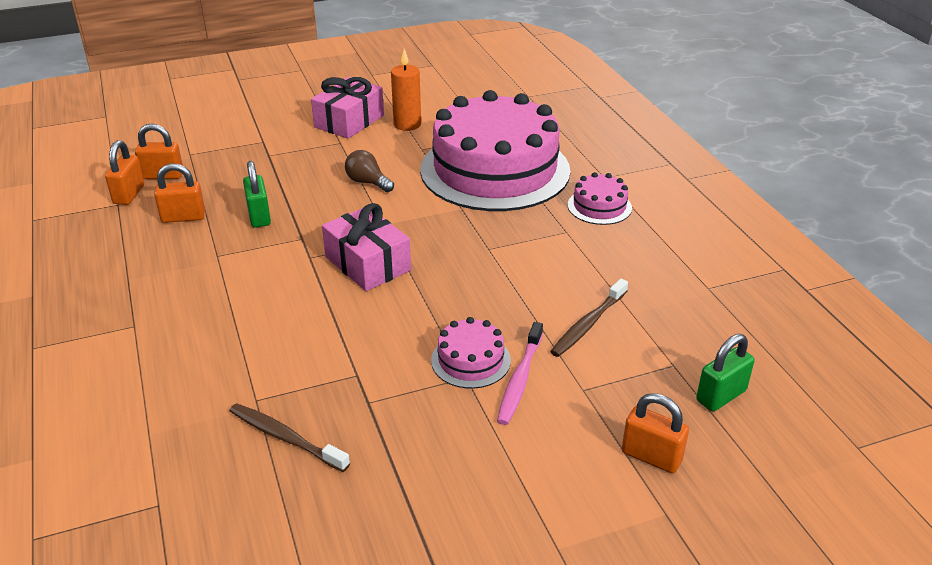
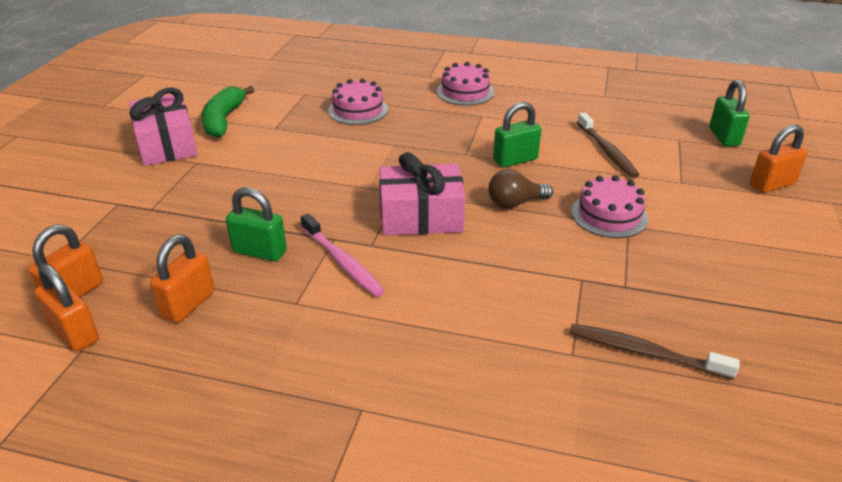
camera: 55 degrees left, 0 degrees up
(285, 438) = (644, 352): brown toothbrush -> brown toothbrush turned 45 degrees clockwise
(367, 182) = (289, 171): brown light bulb -> brown light bulb (515, 203)
(407, 124) = (223, 120): orange candle -> green banana
(495, 170) = (358, 110): pink cake -> pink cake, size x0.40
(507, 277) = (515, 160): none -> green padlock
(520, 379) = (651, 203): pink toothbrush -> pink toothbrush (342, 262)

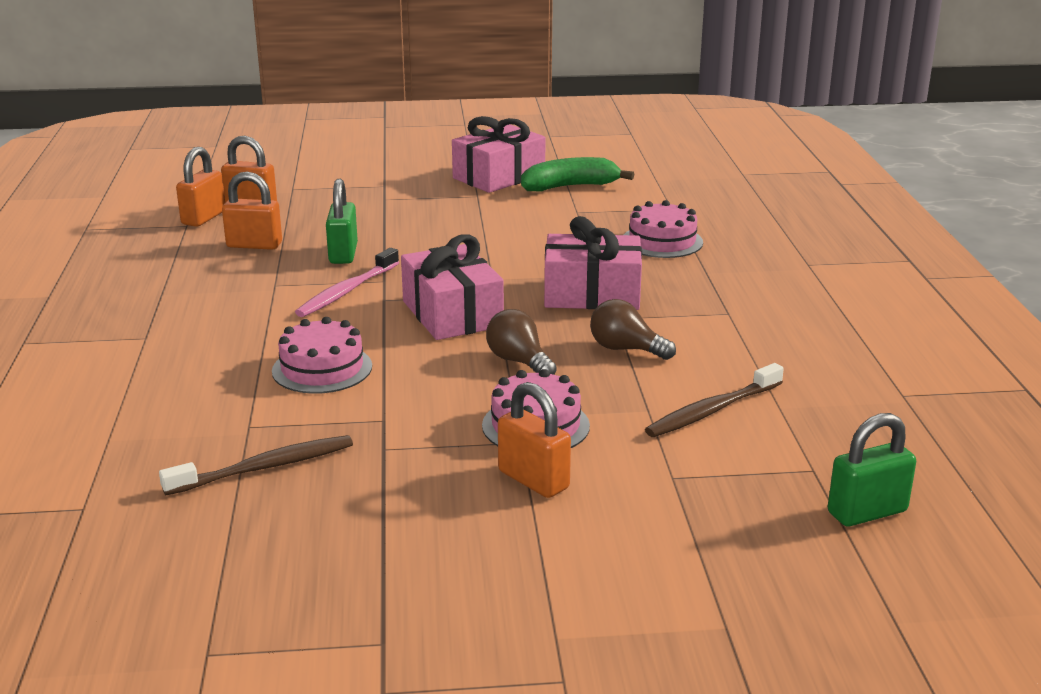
camera: 70 degrees right, 10 degrees down
(424, 153) = (592, 294): none -> pink gift
(465, 92) = (786, 292): pink cake -> pink cake (322, 368)
(515, 160) = (626, 349): green padlock -> brown light bulb
(644, 352) = (265, 468): brown toothbrush -> brown toothbrush turned 60 degrees clockwise
(771, 184) = (734, 561): orange padlock -> orange padlock (533, 480)

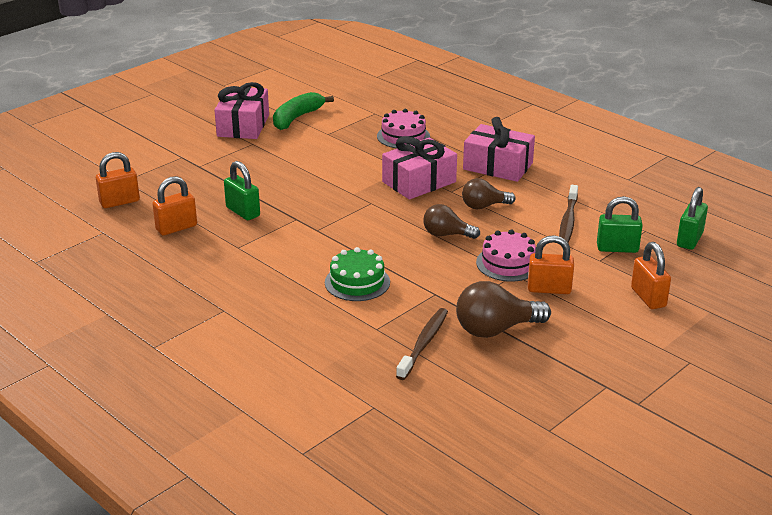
camera: 40 degrees left, 5 degrees up
(204, 218) = (105, 223): orange padlock -> orange padlock (648, 297)
(322, 368) = (357, 282): pink cake -> green cake
(347, 291) = (288, 234): pink toothbrush -> none
(375, 494) = (496, 329): none -> brown light bulb
(452, 314) = (369, 223): pink gift -> pink gift (498, 166)
(726, 473) = (617, 248): none -> green padlock

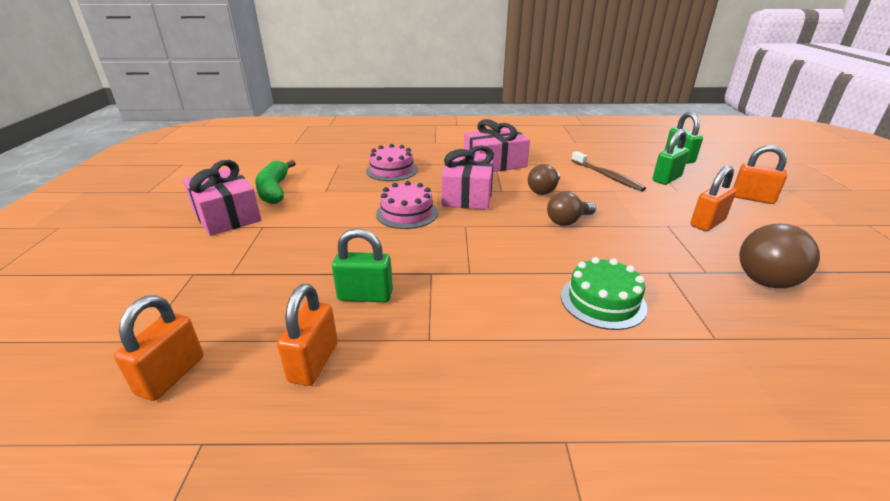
camera: 45 degrees left, 0 degrees up
(424, 343) = (771, 324): brown toothbrush -> none
(508, 263) = (647, 220): pink cake -> pink cake (407, 213)

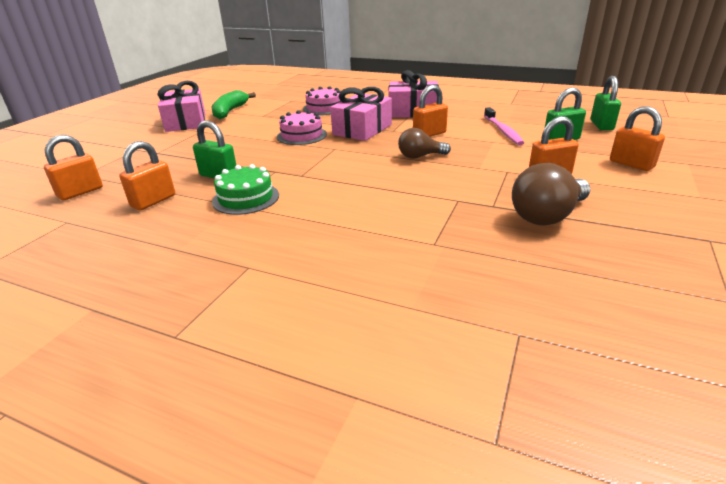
camera: 25 degrees right, 0 degrees up
(544, 190) = (429, 134): brown light bulb -> orange padlock
(602, 301) = (375, 207): green cake -> green cake (246, 198)
(607, 176) = (503, 131): brown toothbrush -> pink toothbrush

